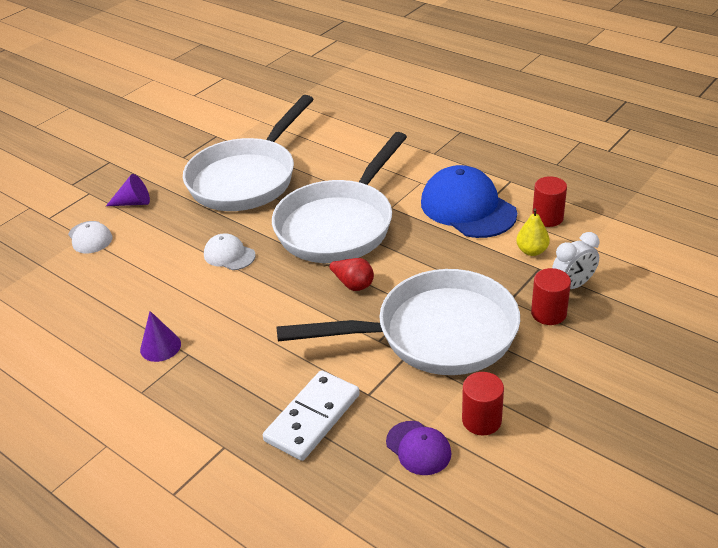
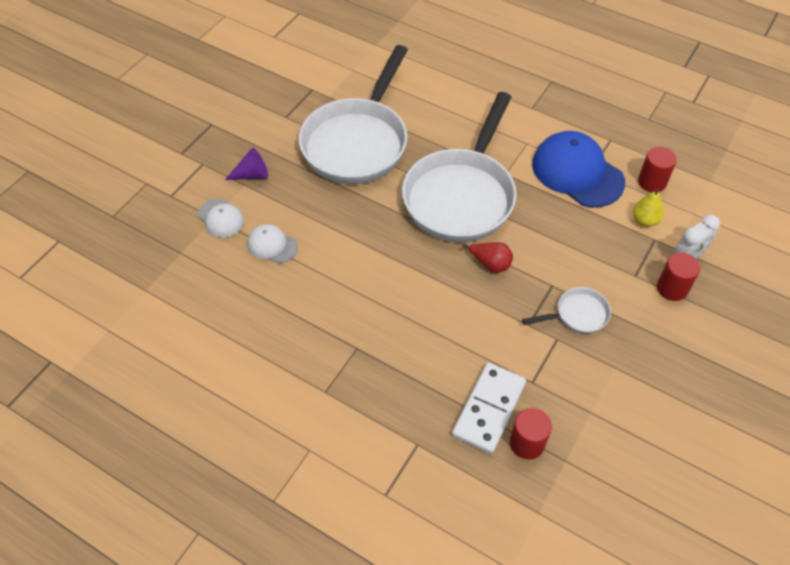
camera: 10 degrees left, 15 degrees up
(160, 346) = (328, 341): purple cone -> none
(229, 255) = (365, 234): white cap -> white cap (272, 245)
(418, 448) = (588, 434): purple cap -> none
(435, 333) = (577, 315): white pan -> white pan, size x0.42
(481, 420) = (636, 402): red cylinder -> red cylinder (527, 443)

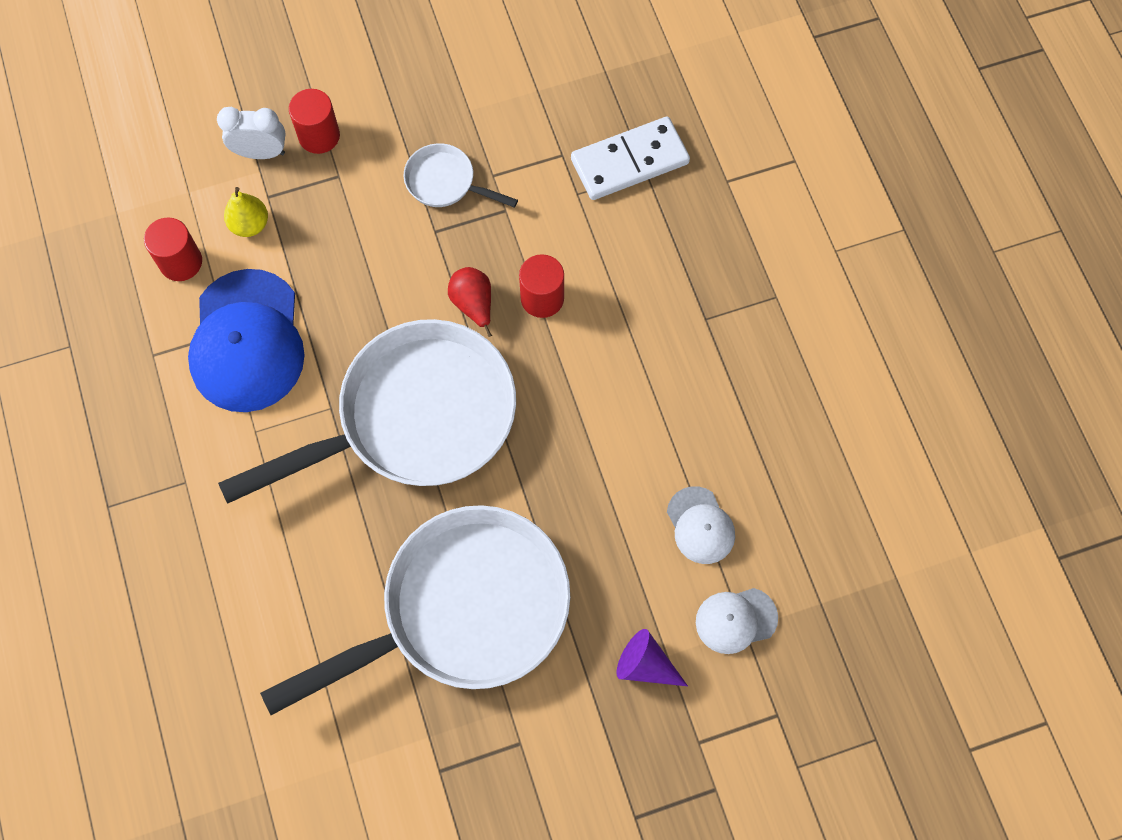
camera: 140 degrees left, 15 degrees up
(221, 218) = (736, 620): white cap -> white cap turned 105 degrees counterclockwise
(527, 443) = (624, 108): red cylinder -> red cylinder (542, 298)

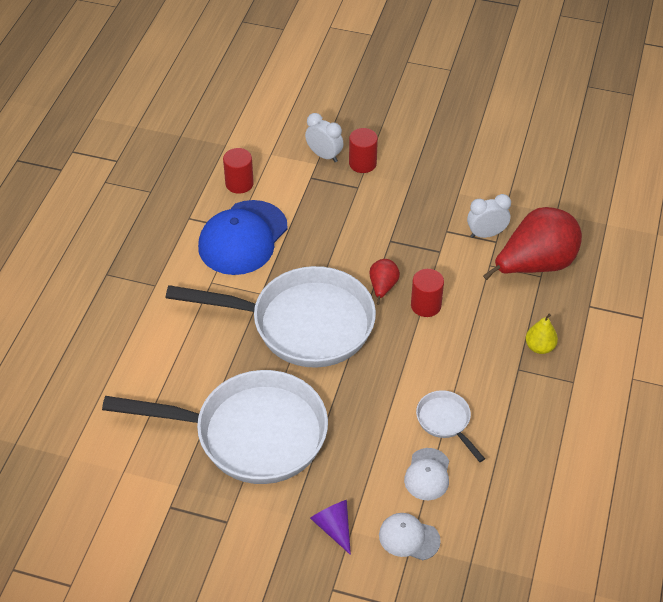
camera: 35 degrees right, 20 degrees down
(250, 224) = (290, 185): yellow pear -> yellow pear (539, 347)
(445, 182) = (415, 220): white pan -> white pan (445, 422)
(543, 151) = (486, 234): none -> white clock
(630, 162) = (535, 265): white domino -> red pear

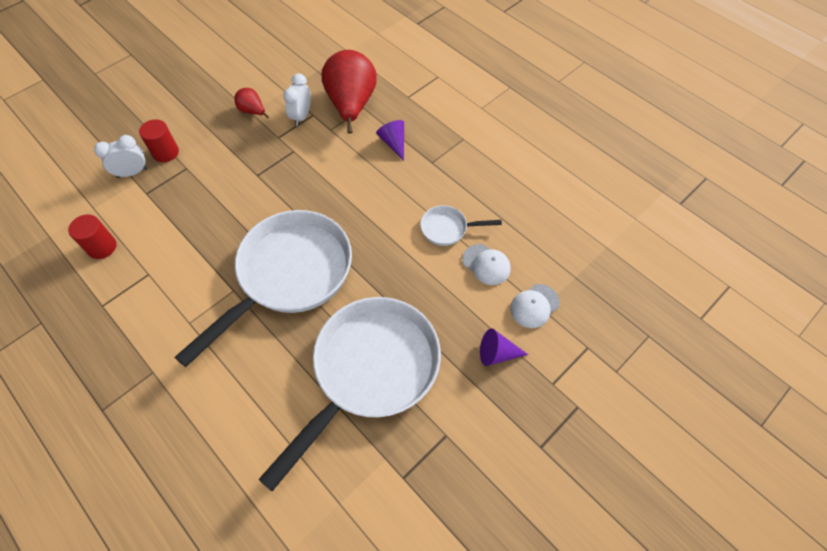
camera: 60 degrees left, 10 degrees up
(243, 238) = (163, 274): blue cap -> none
(383, 287) = (297, 203): red pear -> red pear (253, 111)
(426, 305) = (335, 185): red cylinder -> none
(516, 325) = (394, 143): none -> purple cone
(539, 347) = (422, 141): yellow pear -> none

